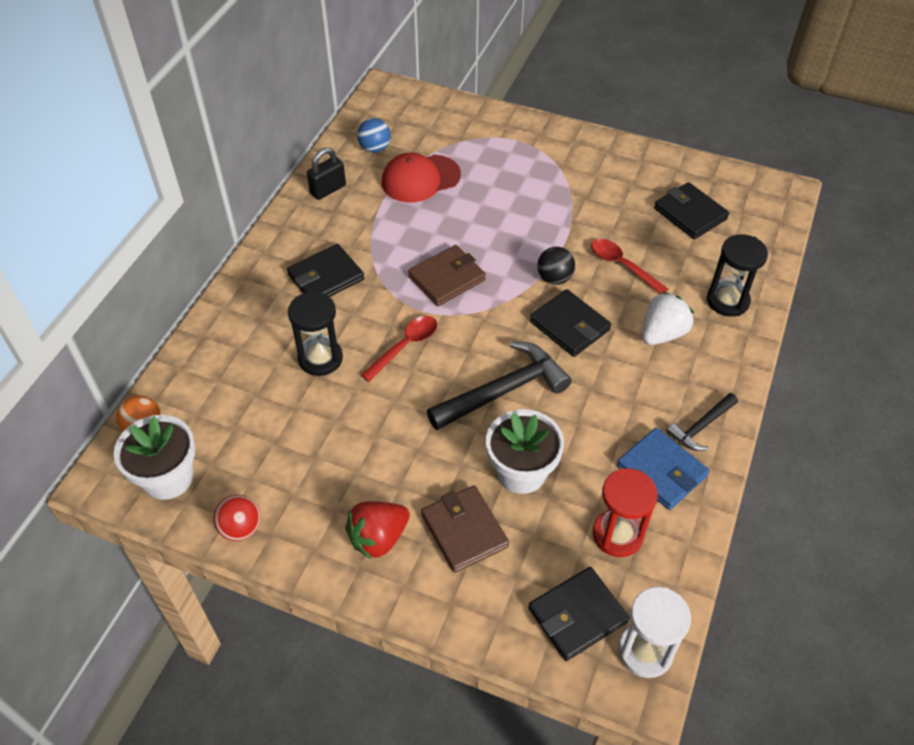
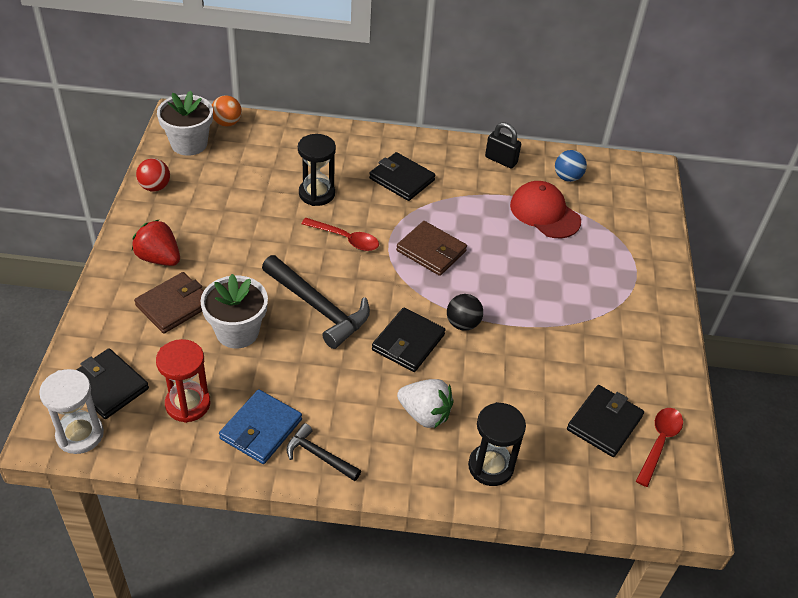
camera: 70 degrees right, 5 degrees down
(622, 266) = (501, 373): red spoon -> red spoon (659, 443)

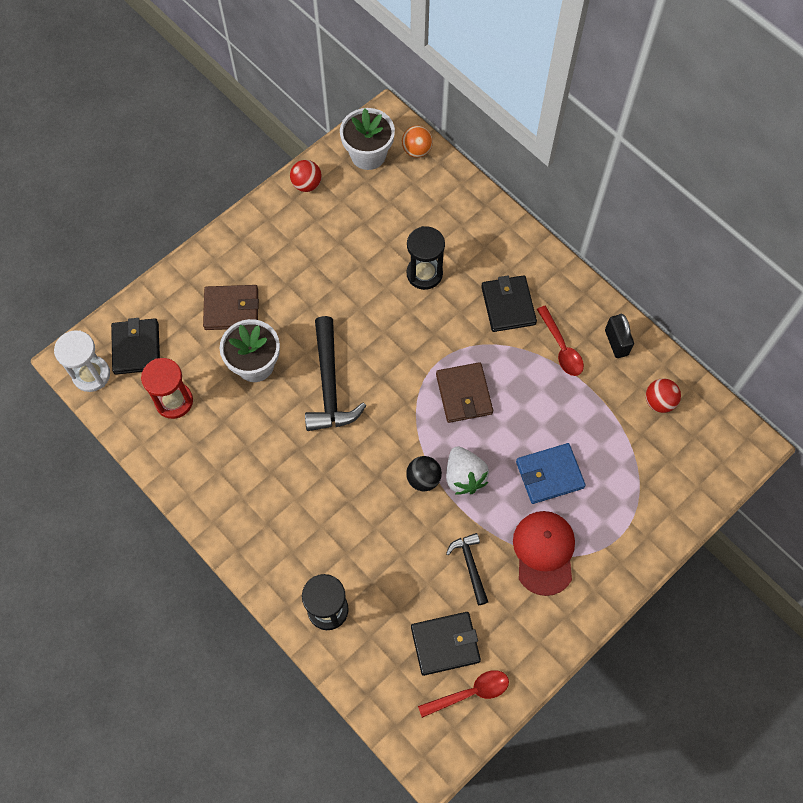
camera: 45 degrees right, 20 degrees up
(159, 258) = (255, 257): red strawberry -> none
(261, 429) = (203, 458): blue wallet -> blue wallet (549, 474)
(319, 456) = (222, 508): black hammer -> black hammer (470, 566)
(345, 239) = (407, 335): red spoon -> red spoon (561, 347)
(408, 342) = (366, 464): black wallet -> none
(425, 414) = (322, 533): white strawberry -> white strawberry (464, 477)
(544, 213) = (598, 424): red cap -> red cap (544, 552)
(567, 177) = (659, 402): blue ball -> red ball

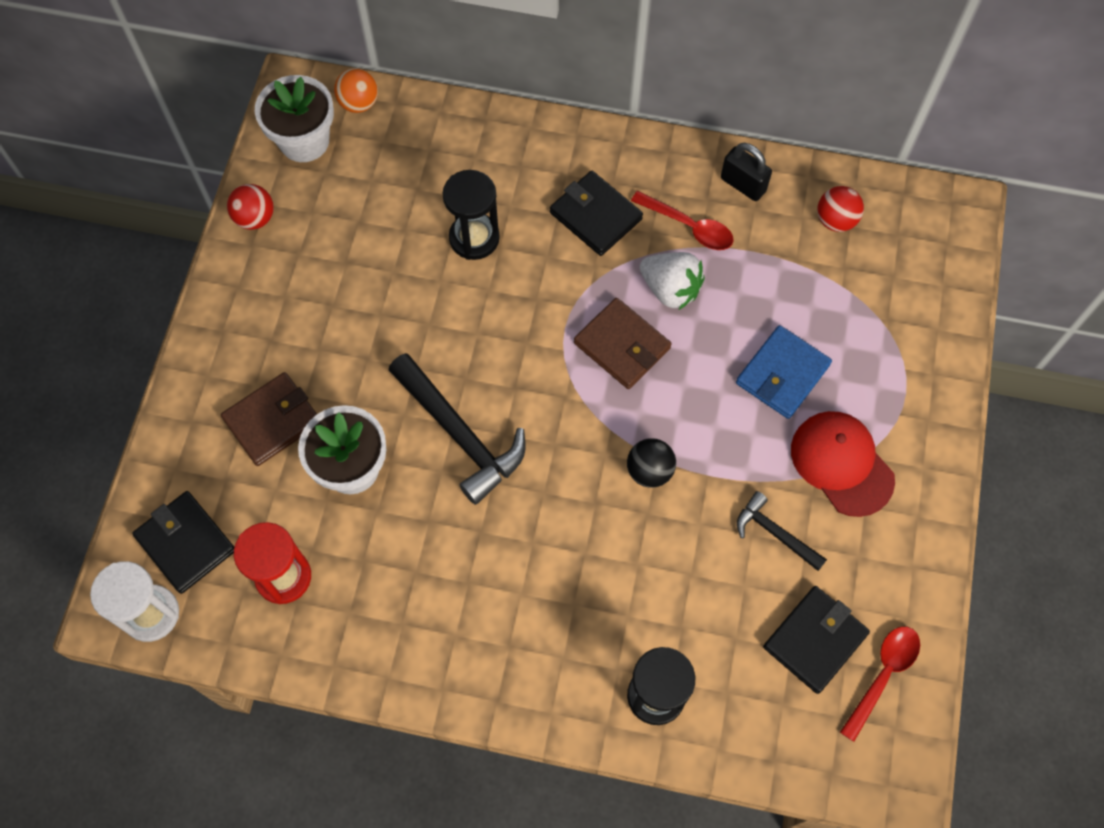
camera: 35 degrees left, 0 degrees up
(464, 477) = (692, 438): white strawberry -> white strawberry (670, 289)

